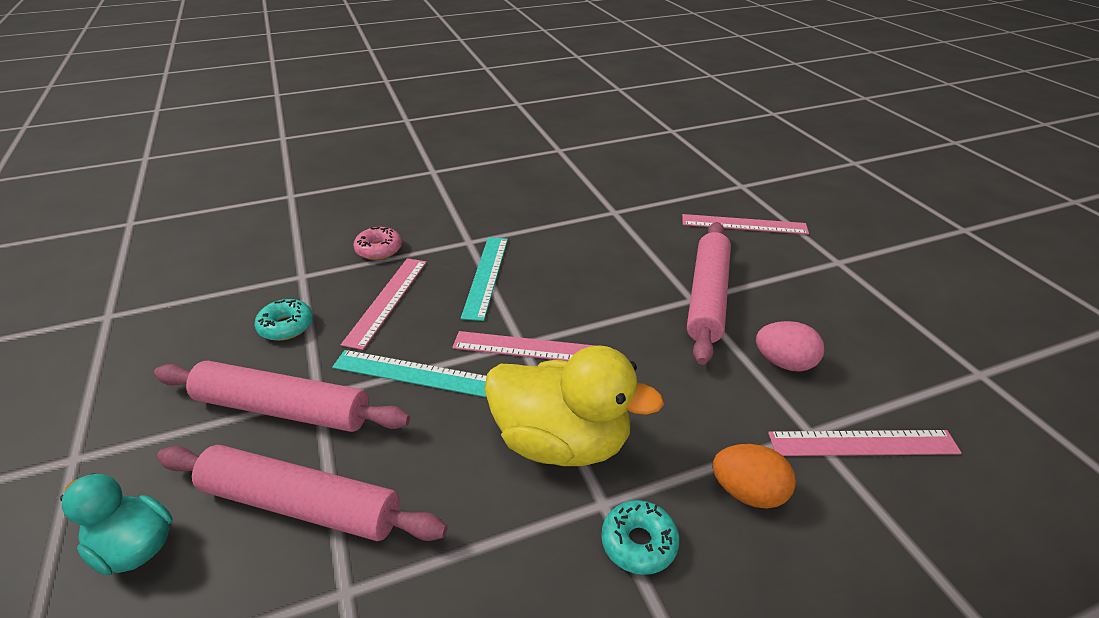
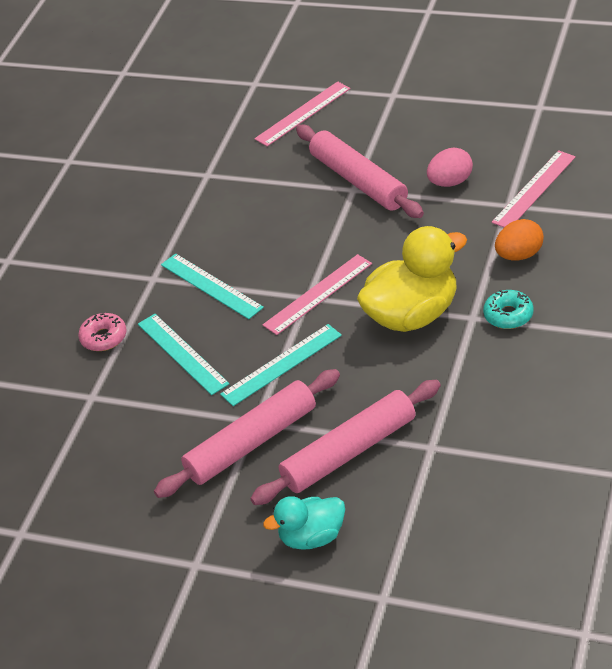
camera: 45 degrees left, 5 degrees up
(286, 326) = (154, 421): turquoise donut -> none
(386, 300) = (182, 353): pink ruler -> turquoise ruler

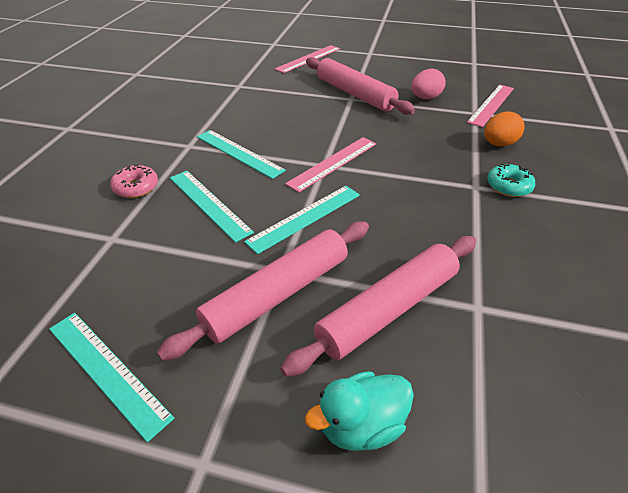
camera: 10 degrees left, 0 degrees up
(114, 509) = (107, 371): none -> turquoise ruler
(413, 315) = (421, 182): yellow duck -> none

